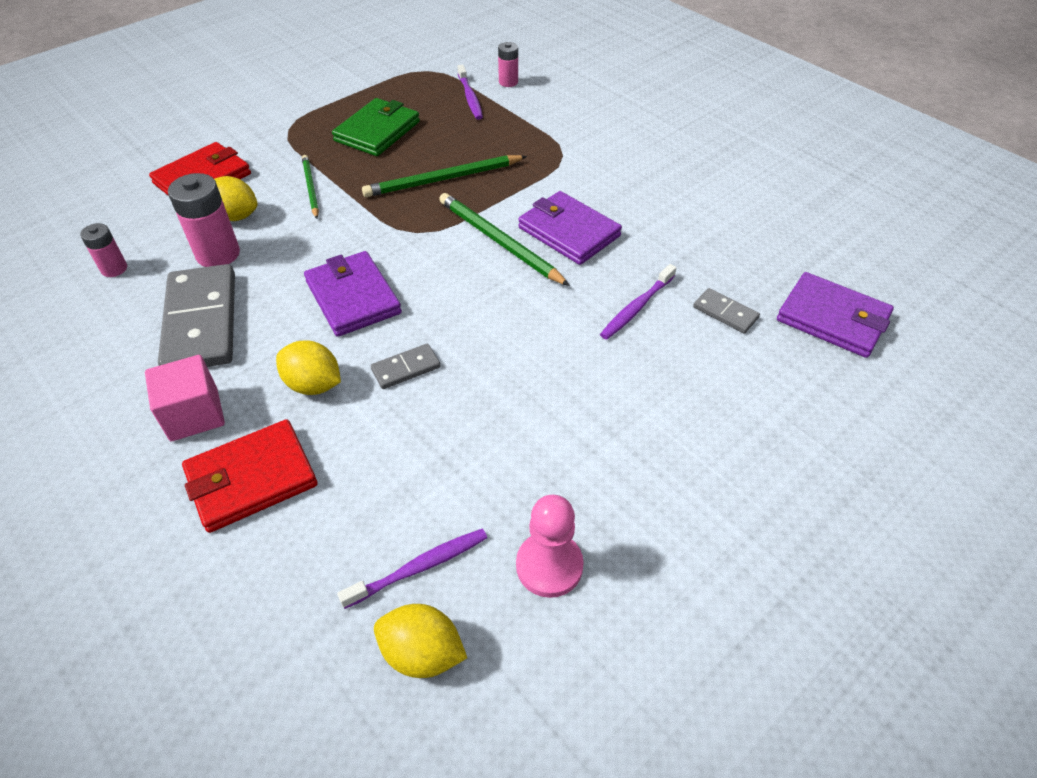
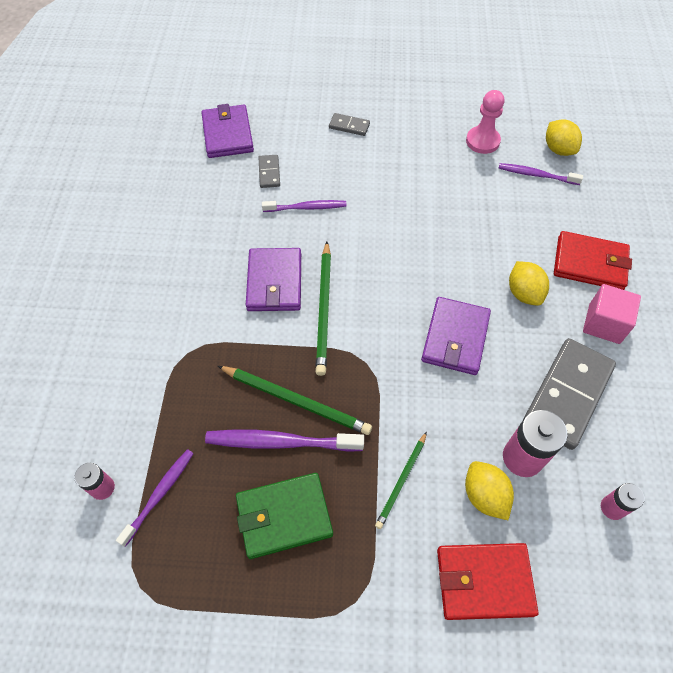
camera: 135 degrees left, 10 degrees up
(406, 368) = (465, 265): grey domino -> grey domino (349, 126)
(424, 156) = (281, 442): none -> purple toothbrush

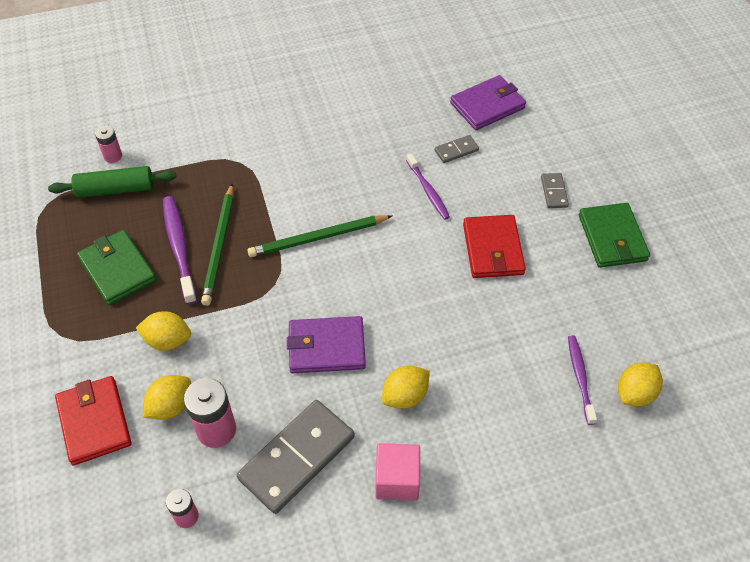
camera: 70 degrees right, 5 degrees down
(159, 495) = (115, 189): purple toothbrush -> green rolling pin
(274, 282) = (332, 194): purple wallet -> none
(401, 481) = (167, 340): green pencil -> yellow lemon
(412, 109) = (612, 238): none -> green wallet
(482, 141) = (603, 314): pink pawn -> none
(567, 394) = (297, 457): grey domino -> grey domino turned 60 degrees counterclockwise
(590, 263) = (474, 454): red wallet -> red wallet (493, 249)

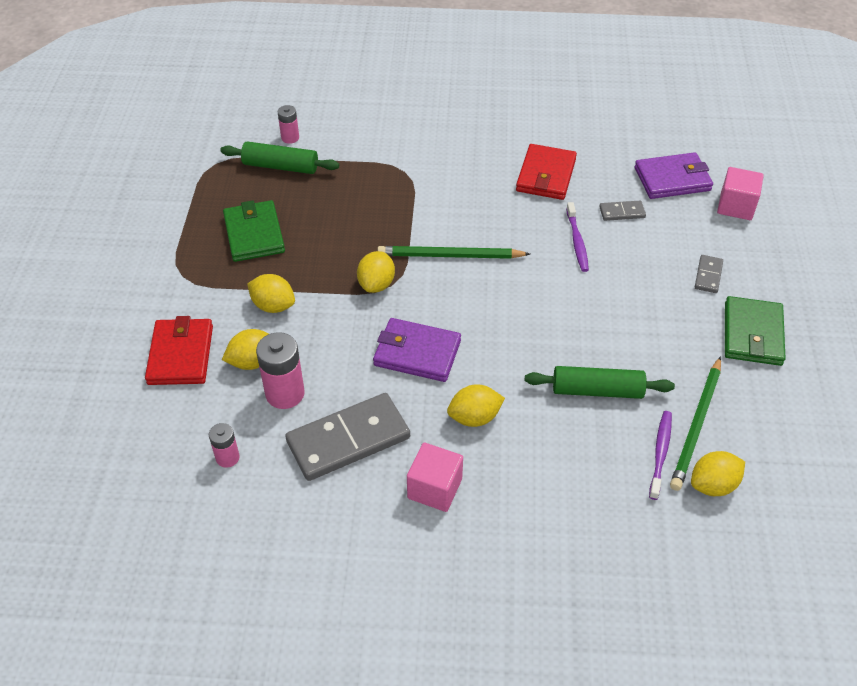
camera: 20 degrees right, 5 degrees down
(179, 248) = (316, 231): purple toothbrush -> none
(219, 246) = (354, 239): green pencil -> green pencil (696, 425)
(260, 288) = (376, 284): none -> yellow lemon
(493, 249) = (620, 311): red wallet -> red wallet (546, 175)
(503, 334) = (597, 390): none -> green rolling pin
(551, 118) = (736, 206): none -> pink cube

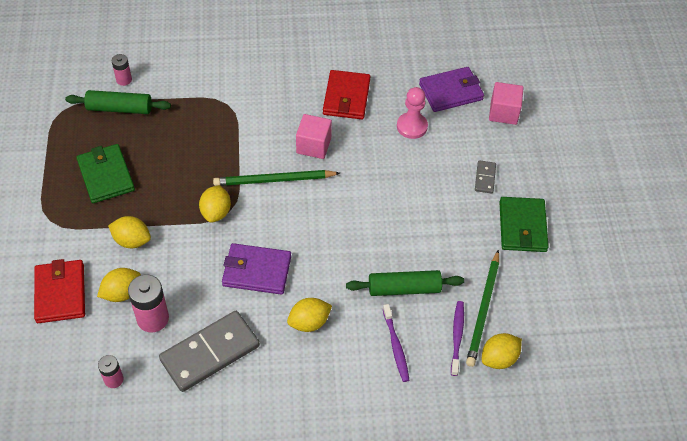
camera: 10 degrees left, 5 degrees up
(434, 488) = (284, 386): pink cube -> pink cube (313, 145)
(577, 241) = (377, 157): purple toothbrush -> purple toothbrush (395, 346)
(622, 212) = (412, 126): grey domino -> pink pawn

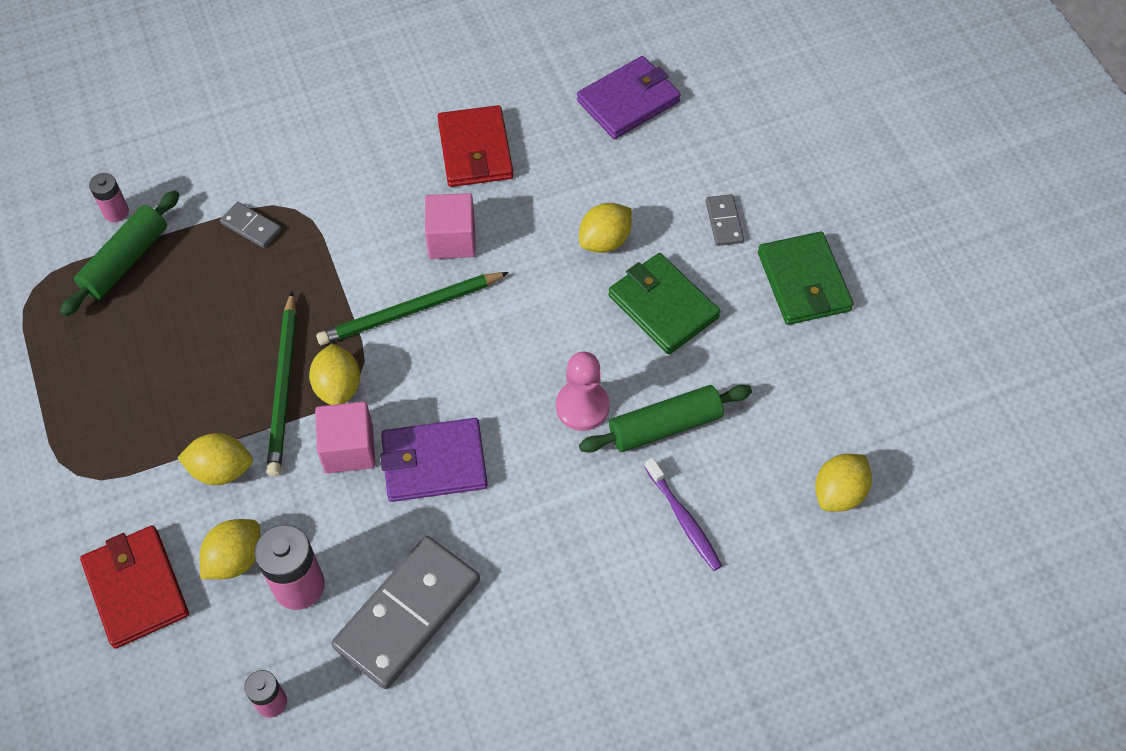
camera: 15 degrees left, 5 degrees up
(106, 175) = (142, 376): green wallet -> green wallet (663, 306)
(119, 108) = (126, 261): green rolling pin -> green rolling pin turned 45 degrees counterclockwise
(198, 108) = (251, 226): none -> grey domino
(309, 322) = (542, 520): yellow lemon -> yellow lemon (605, 241)
(412, 126) = (589, 170): pink pawn -> pink pawn (582, 407)
(457, 337) = (767, 478): purple toothbrush -> none
(483, 310) = (791, 426): green pencil -> green pencil (284, 387)
(503, 112) = (716, 113): pink cube -> pink cube (349, 449)

